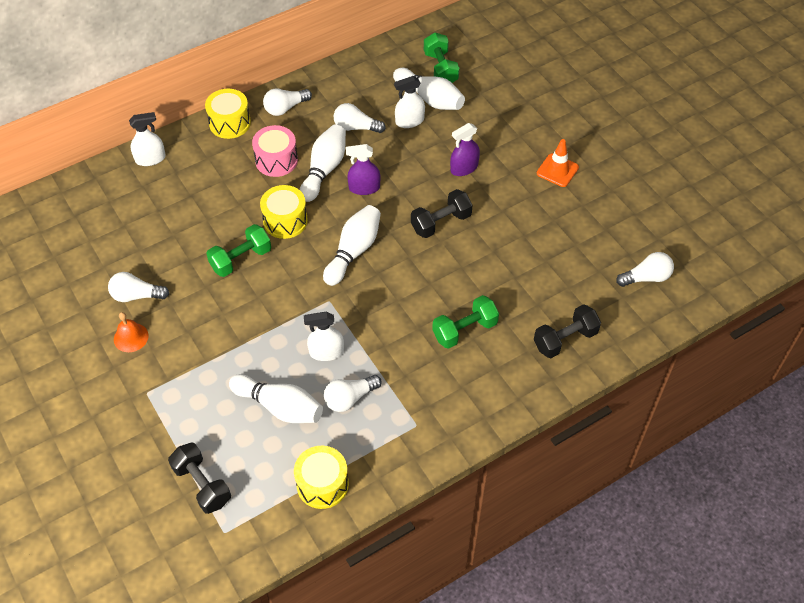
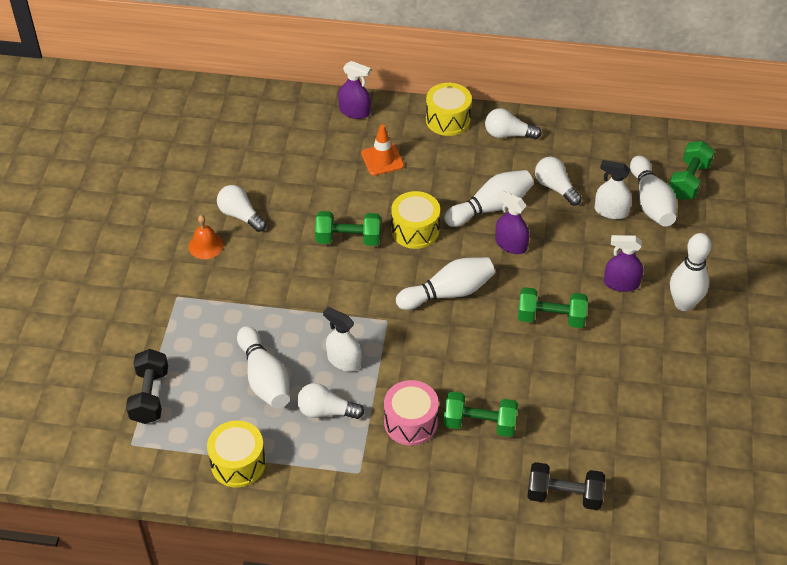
camera: 40 degrees right, 5 degrees down
(150, 159) = (354, 111): white spray bottle -> purple spray bottle
(276, 160) = (457, 174): pink drum -> pink drum (410, 422)
(441, 223) = (551, 318): black dumbbell -> green dumbbell
(516, 156) = (683, 304): none -> white bowling pin
(557, 170) = (712, 341): orange traffic cone -> orange traffic cone (382, 159)
(646, 277) = (702, 496): white light bulb -> none

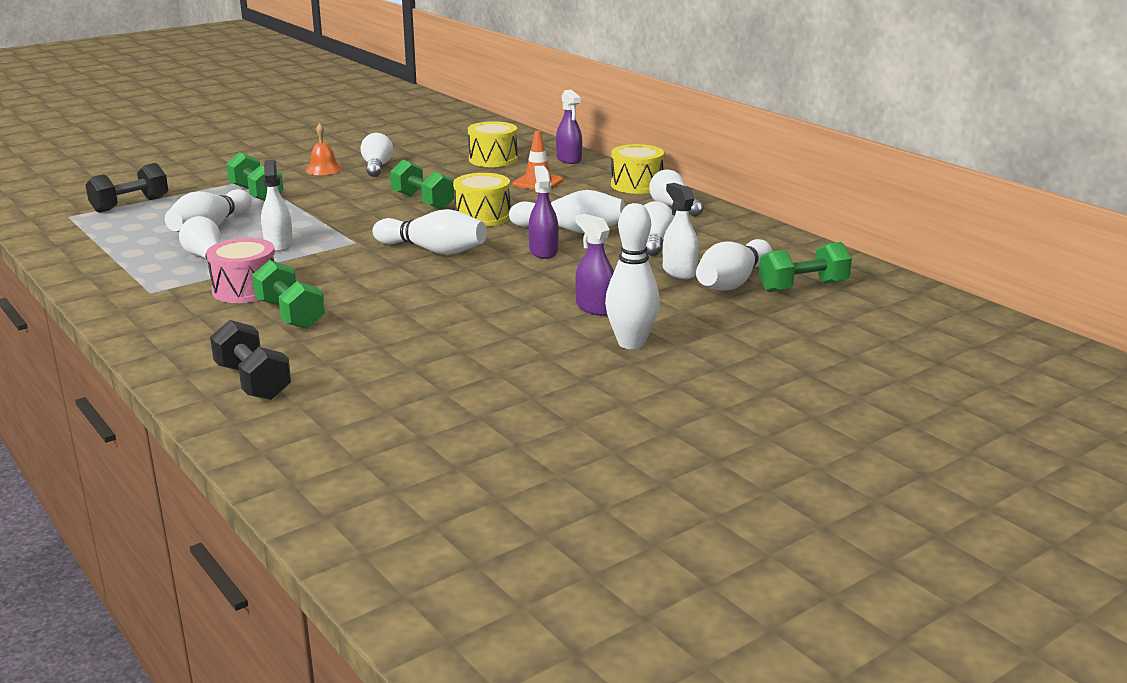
camera: 45 degrees right, 25 degrees down
(238, 463) = (97, 251): yellow drum -> yellow drum (493, 159)
(551, 318) = (485, 296): green dumbbell -> green dumbbell (256, 194)

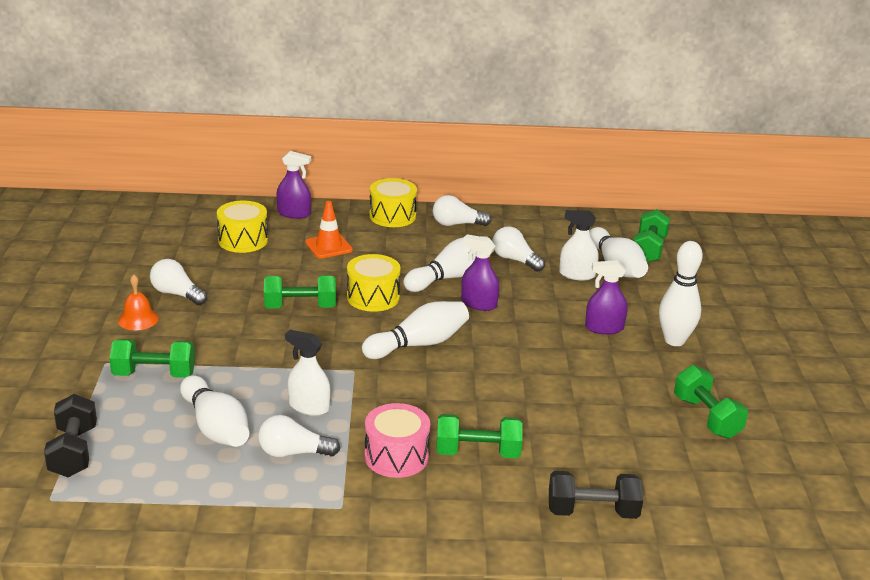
camera: 55 degrees left, 5 degrees up
(499, 394) = (706, 417): none -> green dumbbell

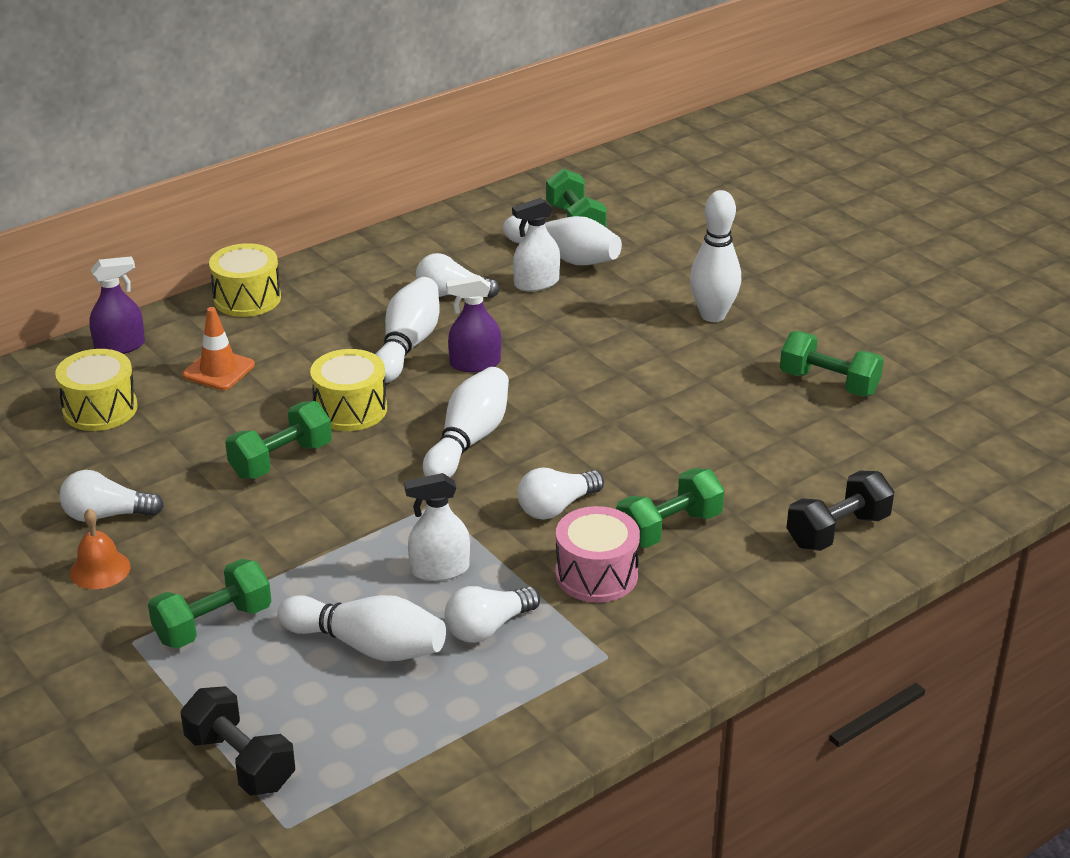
camera: 35 degrees left, 5 degrees up
(457, 224) = (335, 277): white light bulb -> white light bulb (556, 507)
(604, 328) = (632, 333): purple spray bottle -> none

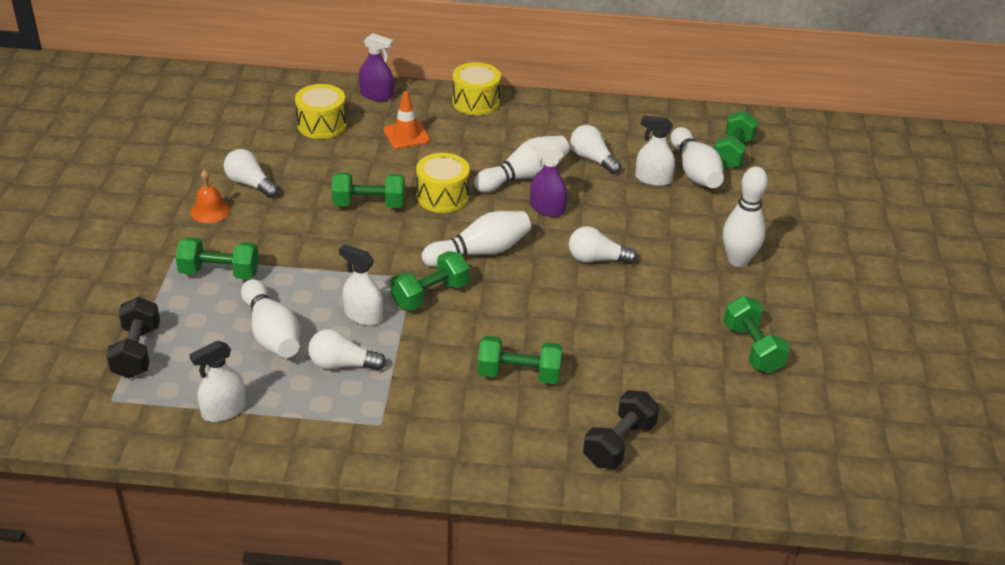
camera: 40 degrees right, 5 degrees up
(431, 751) = (224, 410): none -> white spray bottle
(479, 509) = (430, 295): none -> green dumbbell
(556, 507) = (473, 321): white light bulb -> white light bulb (596, 259)
(596, 574) = (440, 374): pink drum -> none
(837, 531) = (619, 443): black dumbbell -> black dumbbell turned 60 degrees counterclockwise

